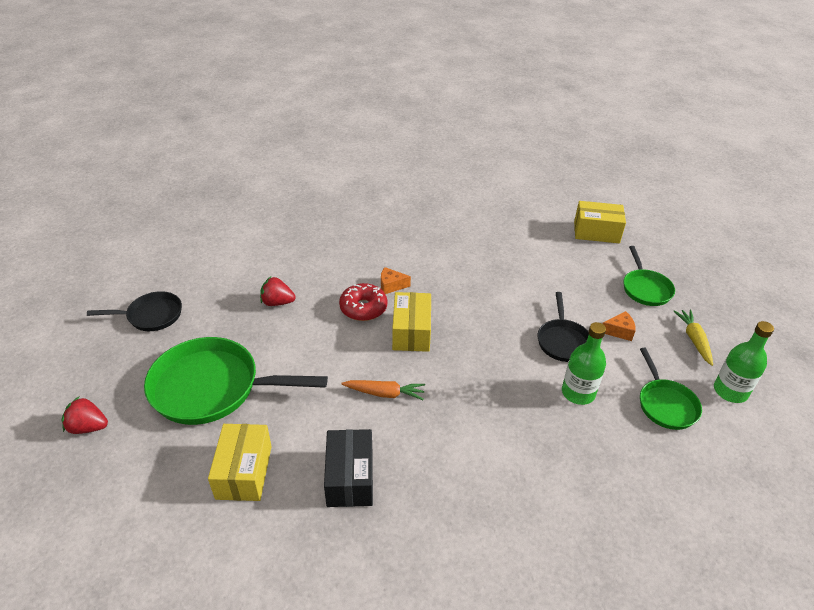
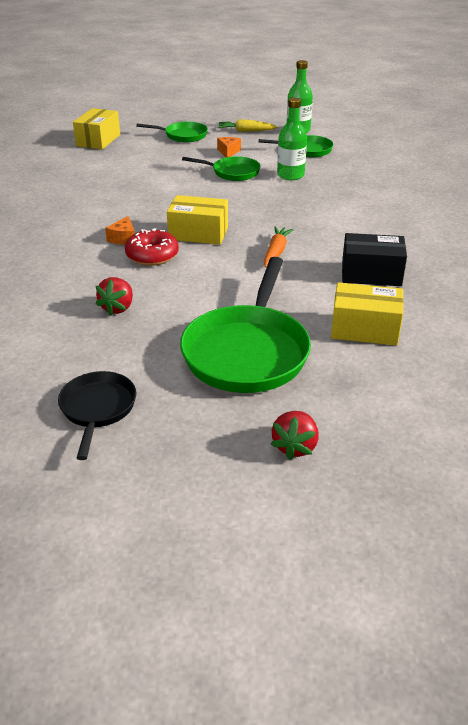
camera: 80 degrees left, 5 degrees down
(563, 341) = (232, 172): black pan -> green pan

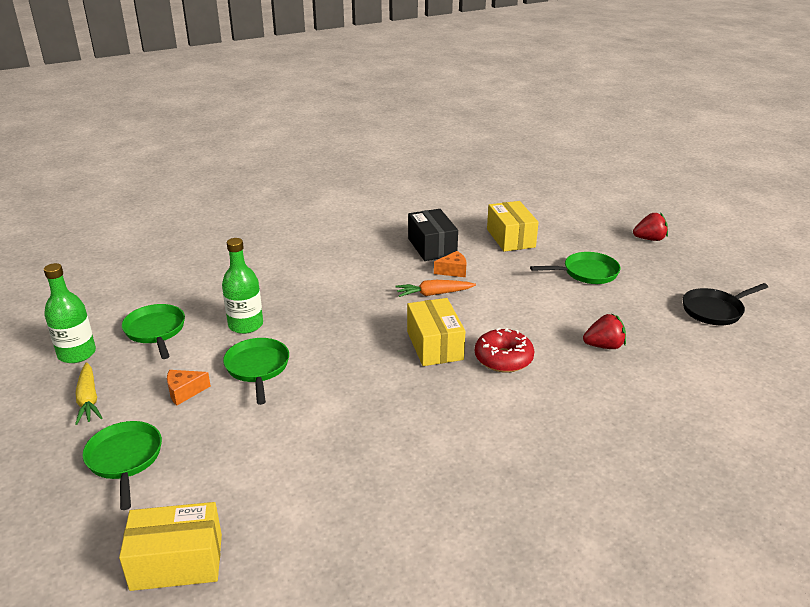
camera: 115 degrees left, 5 degrees down
(123, 238) = (487, 391): orange cheese -> orange cheese (453, 271)
(247, 352) = (587, 273): green pan -> green pan, size x0.55

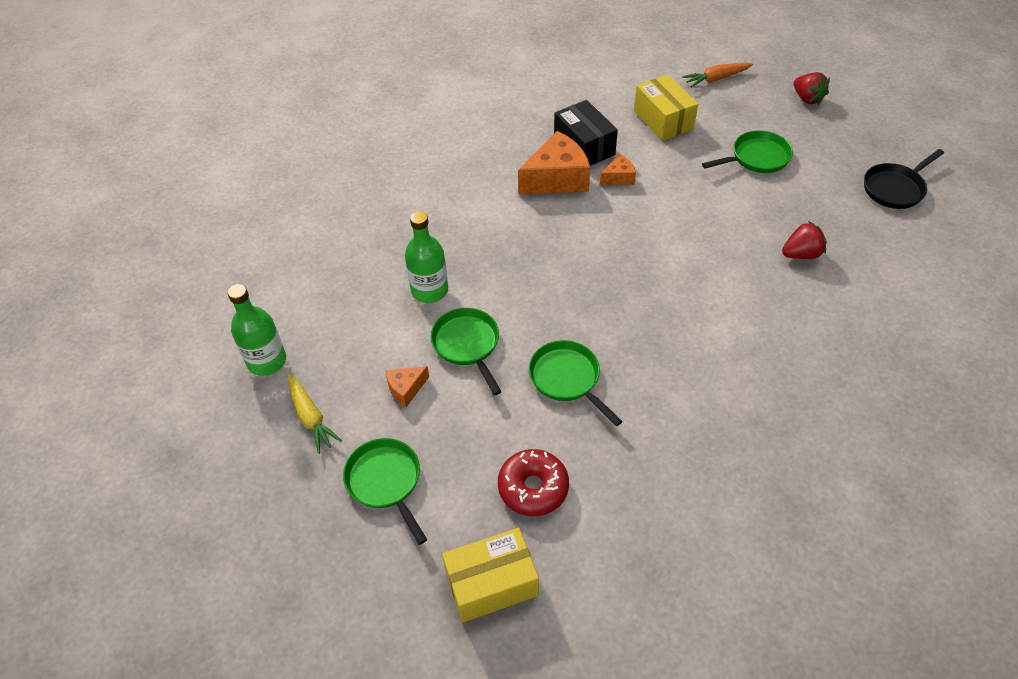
camera: 10 degrees left, 20 degrees up
(156, 331) = (337, 315): green pan -> green pan (567, 379)
(397, 265) = (557, 178): none -> orange cheese
(434, 294) = (610, 213): orange carrot -> orange carrot (716, 79)
(434, 345) = (635, 283): yellow box -> none
(503, 359) = (709, 288): red donut -> red donut (533, 488)
(649, 239) = (807, 99): red strawberry -> red strawberry turned 75 degrees clockwise

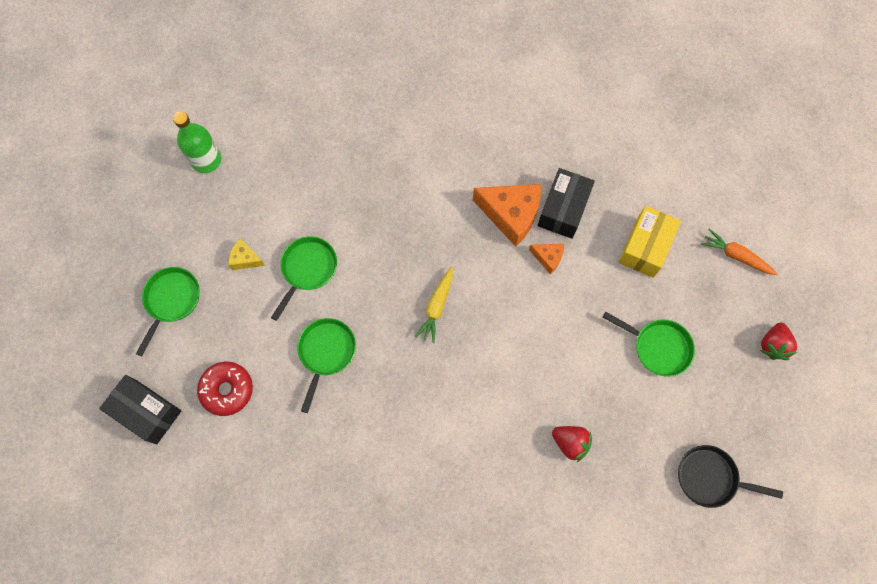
camera: 50 degrees right, 20 degrees up
(311, 417) = (185, 221): yellow carrot -> yellow carrot (436, 307)
(406, 389) = (245, 259): orange cheese -> yellow cheese
(429, 290) = (335, 210): green bottle -> none
(491, 583) = (147, 412): yellow box -> black box

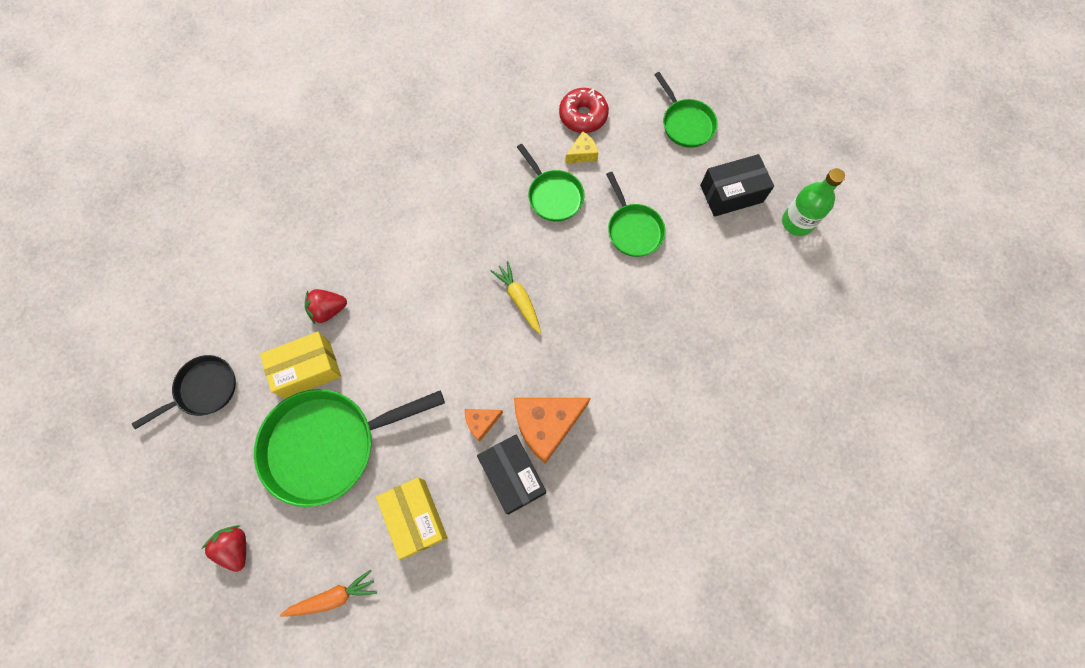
camera: 130 degrees right, 0 degrees up
(147, 412) = (611, 60): black box -> black box (731, 193)
(245, 259) = (680, 193): yellow cheese -> yellow cheese (582, 154)
(625, 414) = (307, 369): none -> yellow box
(658, 347) = (328, 445): green pan -> green pan, size x1.81

